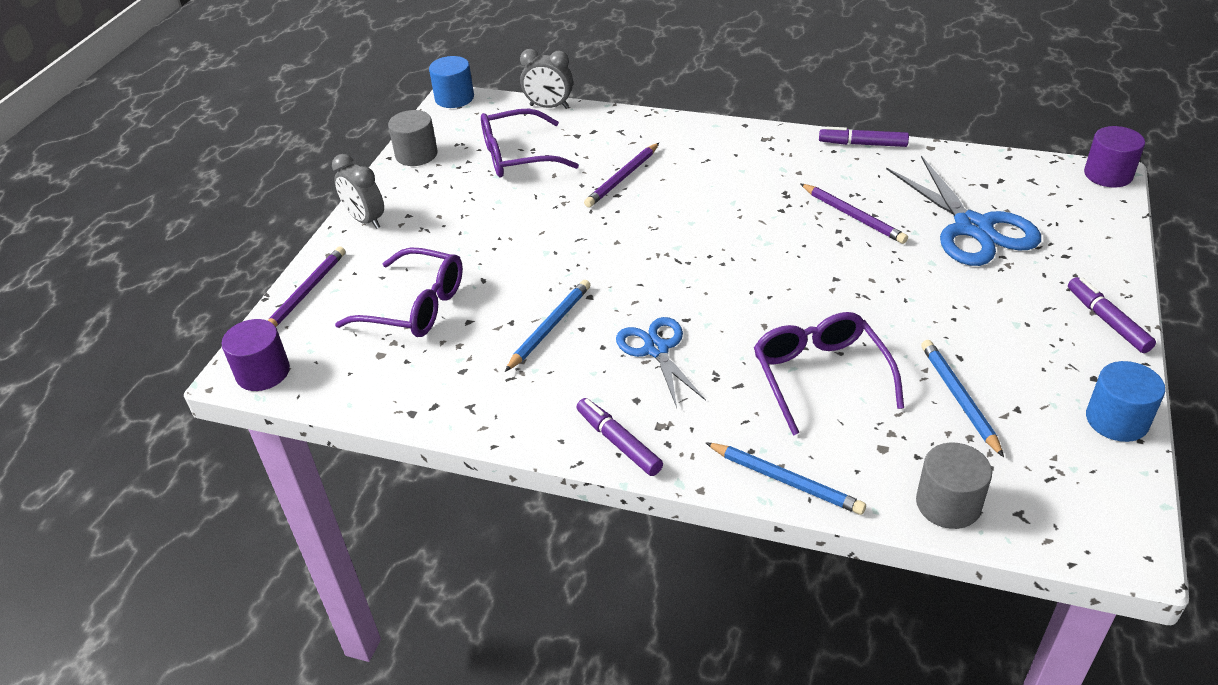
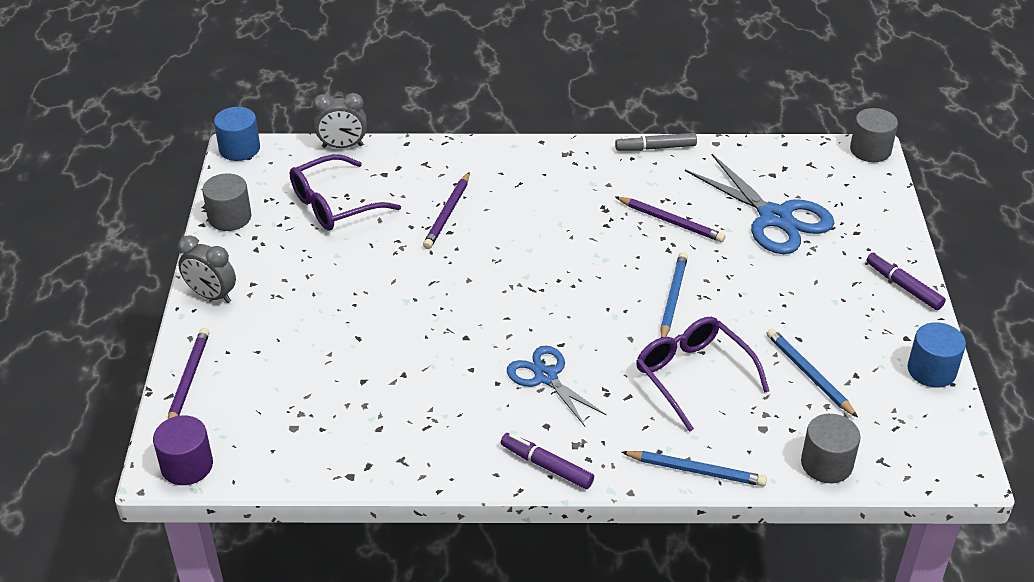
camera: 20 degrees left, 0 degrees up
(415, 306) = (305, 375): purple glasses -> none
(550, 327) = (441, 373): blue pencil -> blue pencil (673, 298)
(863, 144) = (656, 148): purple marker -> grey marker
(1108, 174) = (870, 150): purple cylinder -> grey cylinder

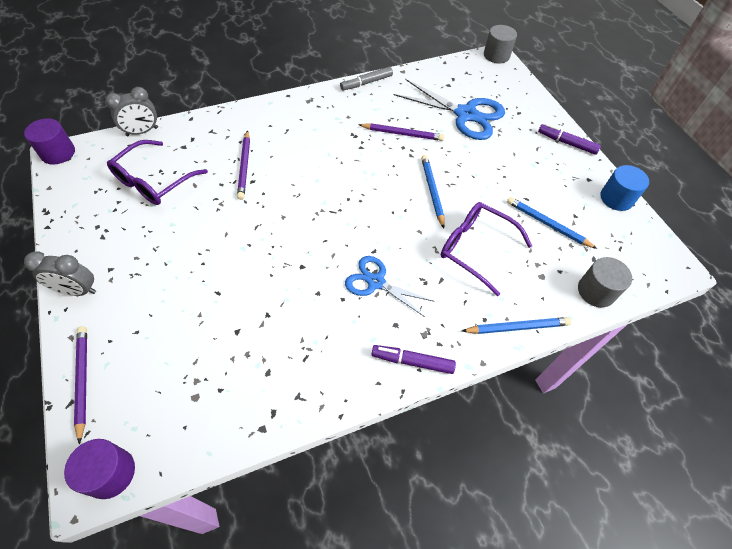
camera: 25 degrees left, 15 degrees up
(229, 217) = (69, 214): grey cylinder -> none
(239, 149) = (58, 153): blue cylinder -> purple cylinder

